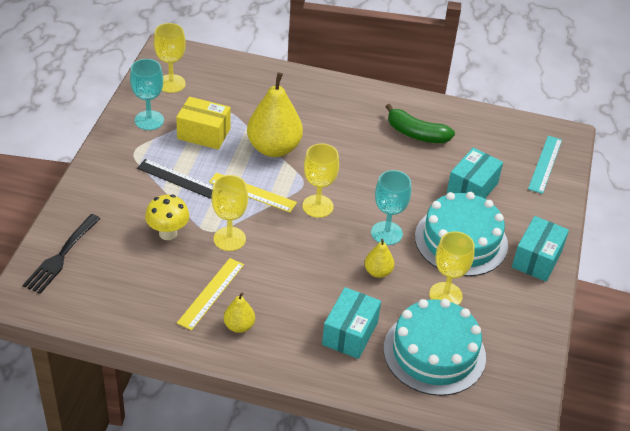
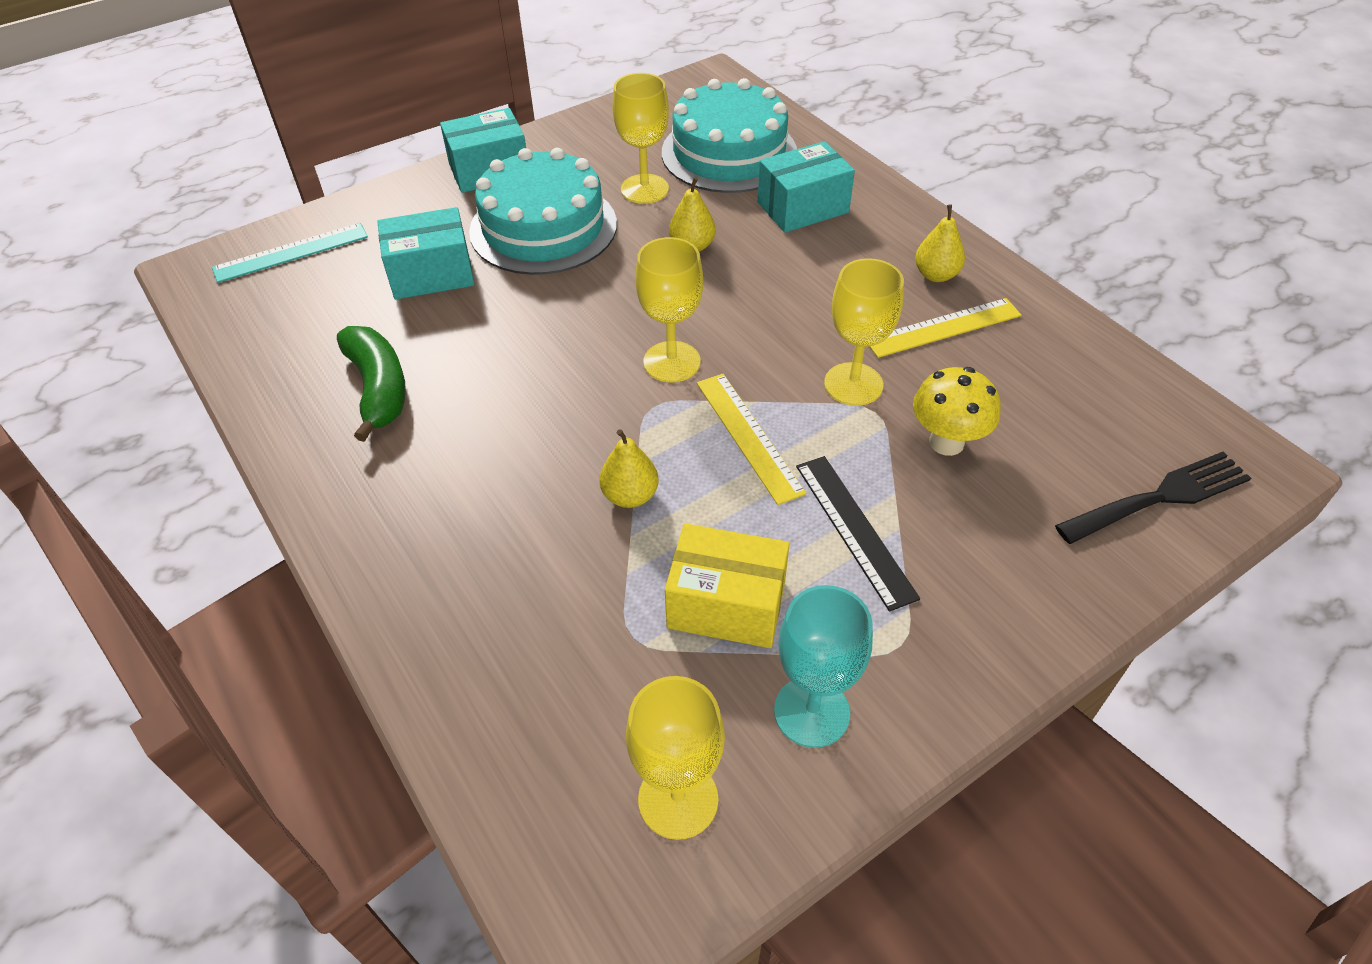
camera: 135 degrees left, 5 degrees up
(204, 134) = (726, 604): yellow box -> yellow box turned 45 degrees counterclockwise
(274, 148) = (630, 495): yellow pear -> yellow pear, size x0.49
(386, 233) = (622, 280): turquoise goblet -> none

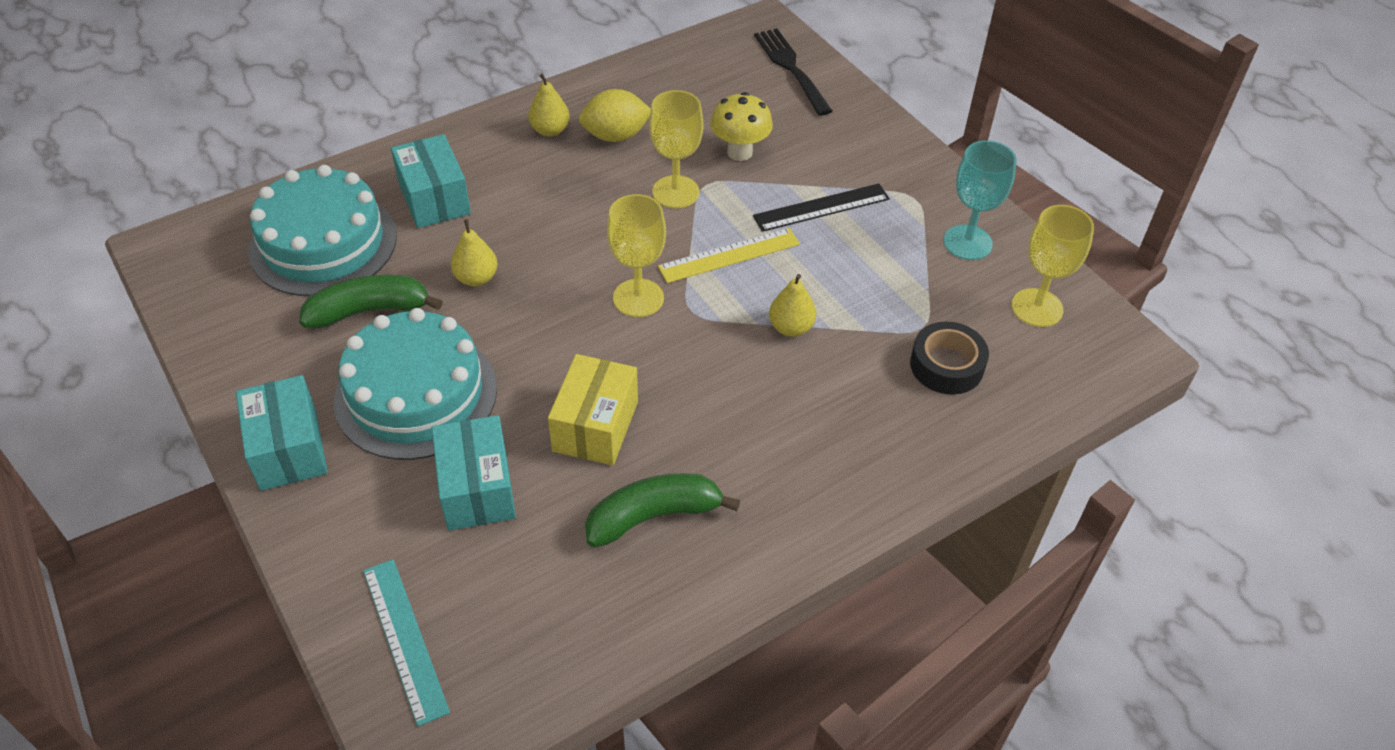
camera: 90 degrees left, 0 degrees up
(564, 663) = (946, 365): none -> black tape
(644, 189) = (369, 311): yellow goblet -> green banana
(726, 604) = (890, 277): yellow box -> yellow box (595, 426)
(943, 327) = (616, 136): yellow ruler -> yellow lemon

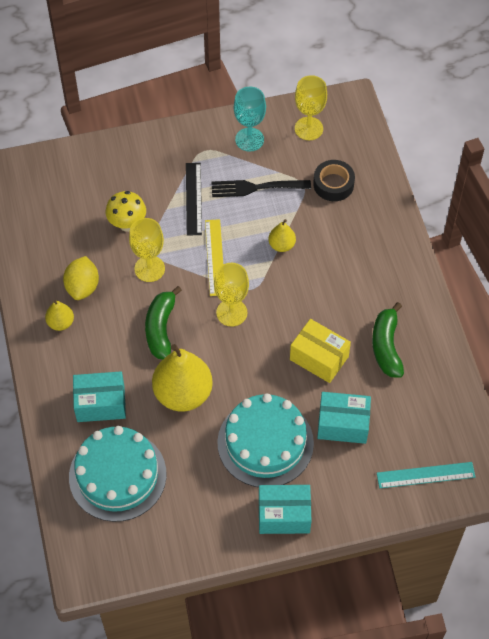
camera: 70 degrees left, 10 degrees up
(369, 311) = (189, 457): green banana -> green banana (161, 329)
(476, 278) = (183, 393): yellow pear -> yellow pear, size x2.06
(792, 69) = (59, 170): black fork -> black fork (257, 187)

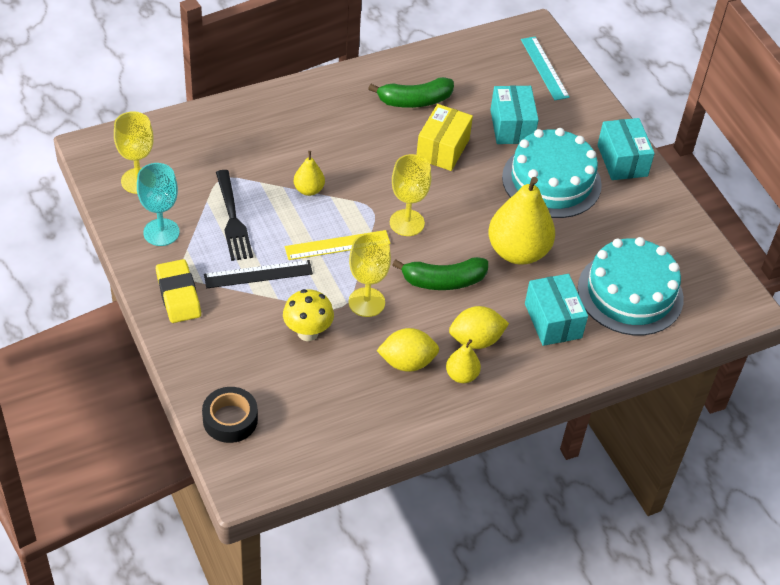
camera: 105 degrees left, 10 degrees down
(93, 340) = (476, 340): none -> yellow lemon
(182, 145) = (178, 295): none -> yellow eraser
(333, 184) = (217, 154): black tape -> black tape (230, 419)

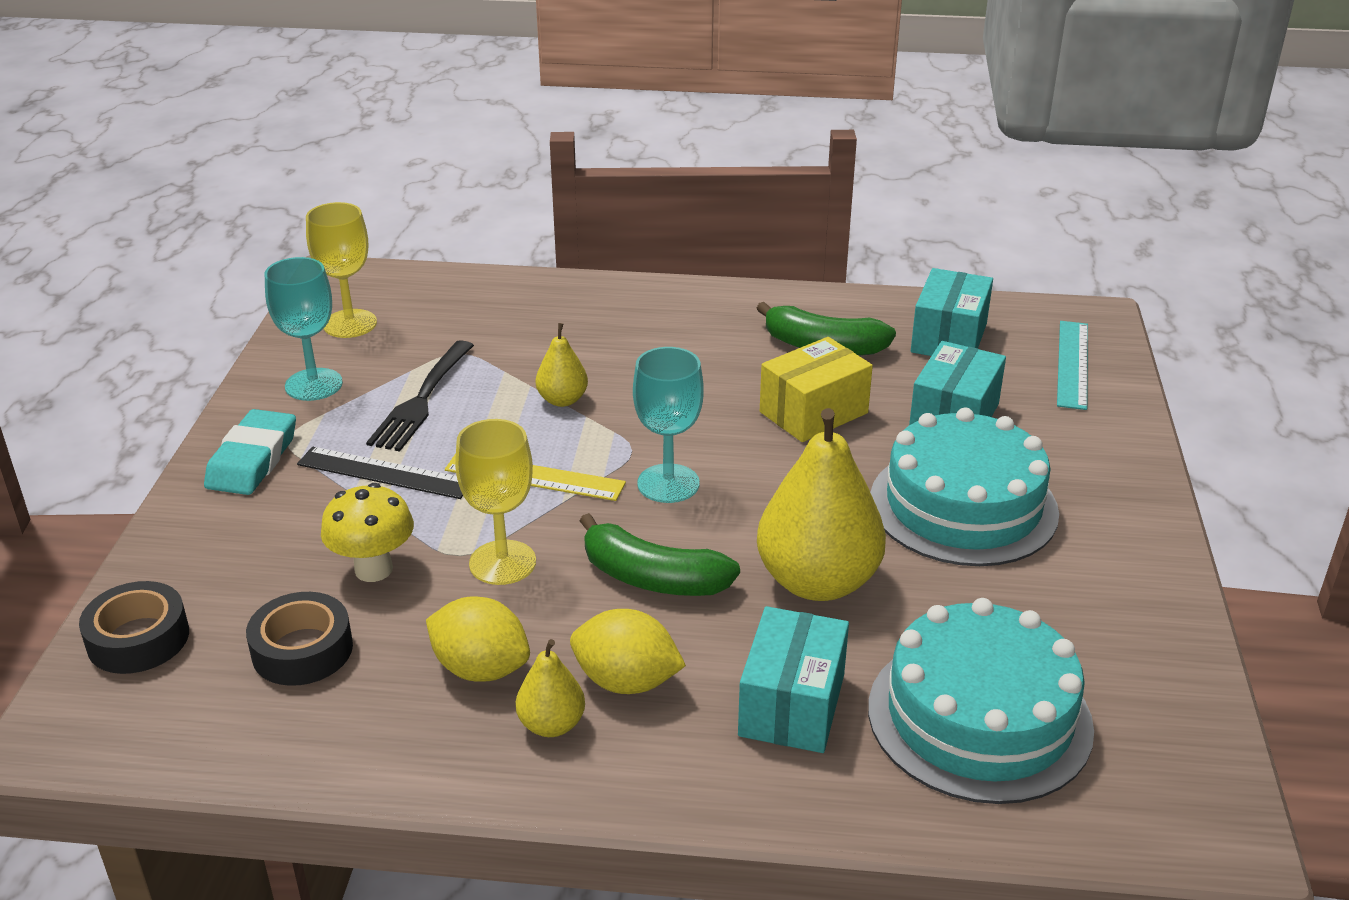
camera: 35 degrees right, 15 degrees down
(178, 295) = (253, 460): yellow eraser -> turquoise eraser
(316, 390) = (302, 650): none -> black tape
(407, 223) = (668, 483): yellow goblet -> turquoise goblet
(622, 160) = (1119, 517): turquoise box -> turquoise box (949, 338)

